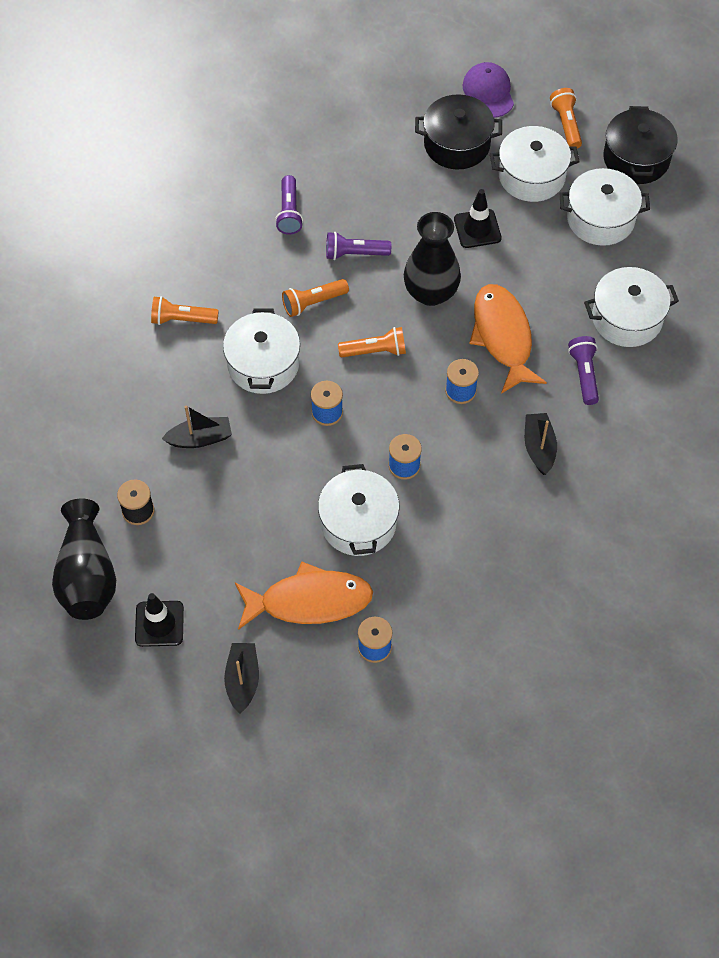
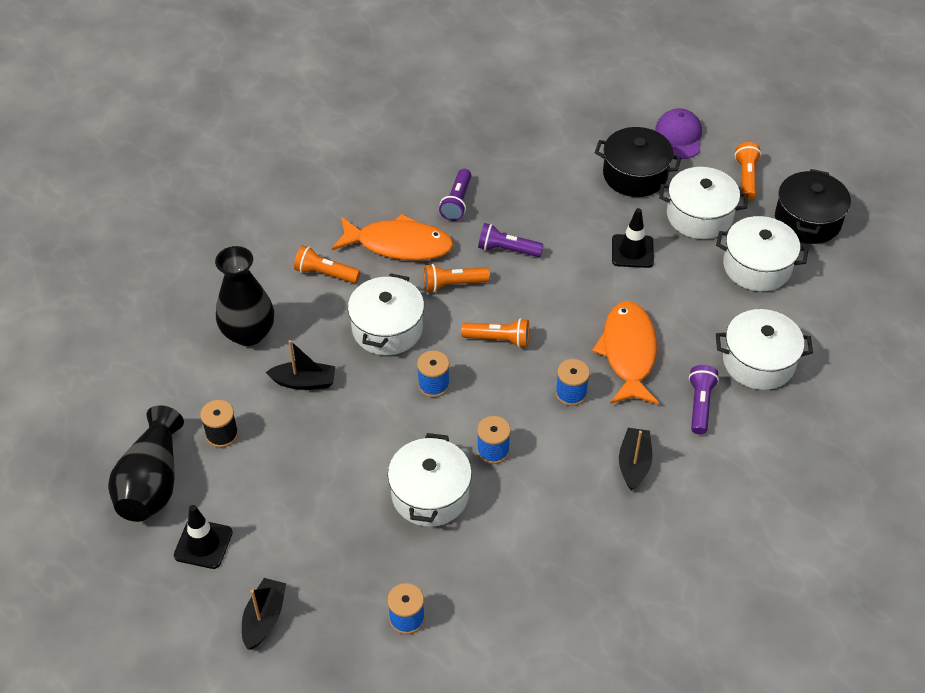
camera: 15 degrees right, 10 degrees down
(309, 601) = (356, 557): orange fish -> orange fish (399, 244)
(431, 292) = (569, 298): black vase -> black vase (248, 333)

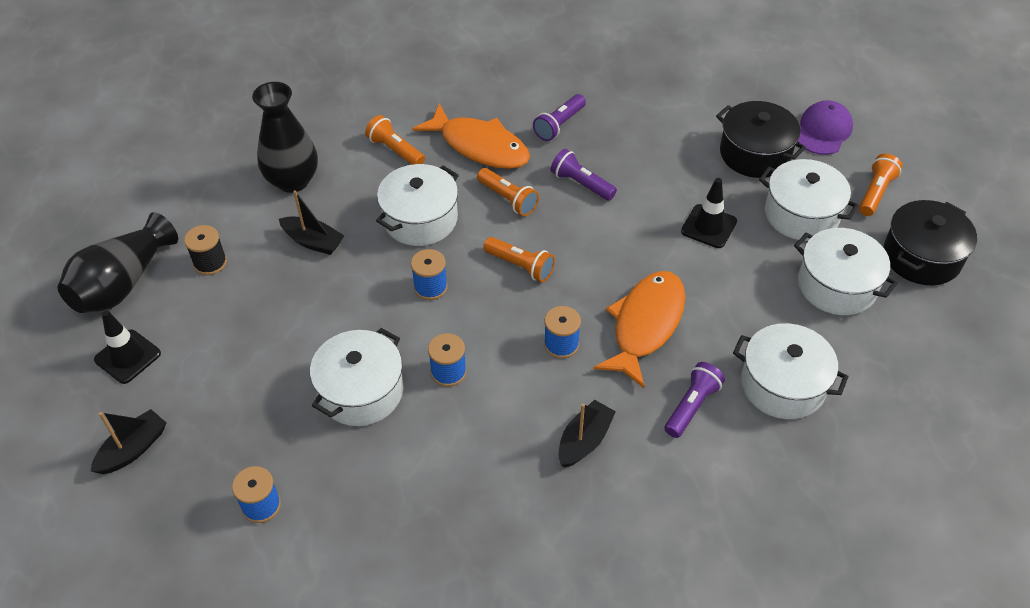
camera: 25 degrees right, 0 degrees up
(453, 284) = (508, 199): orange flashlight -> orange flashlight turned 150 degrees counterclockwise

